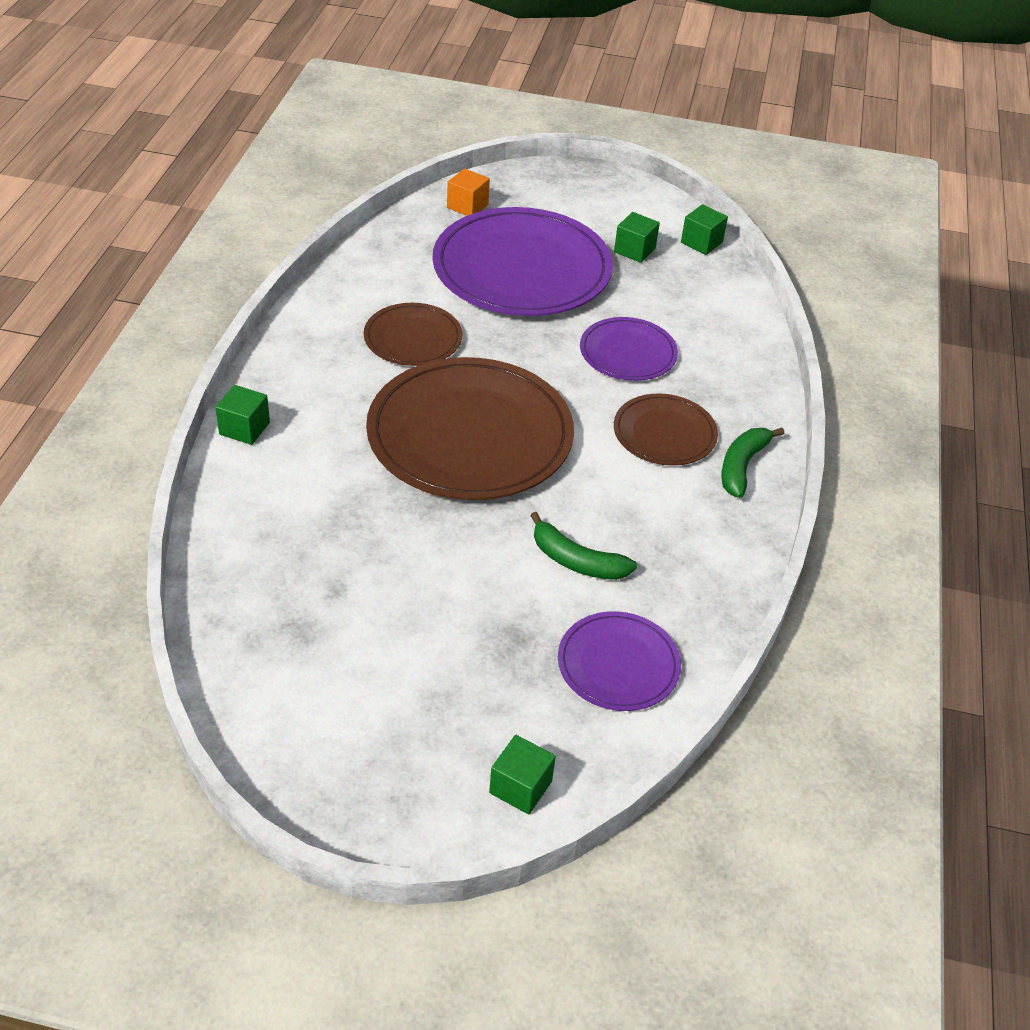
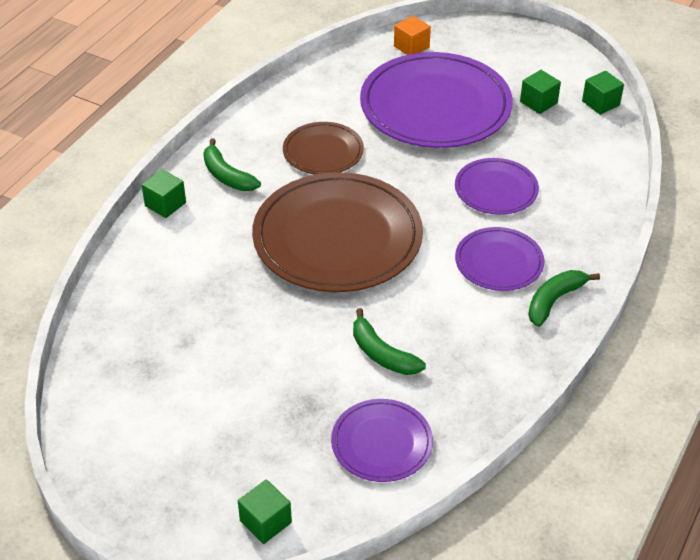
camera: 20 degrees right, 0 degrees up
(308, 383) = (227, 175): none -> green banana
(664, 433) = (499, 262): brown plate -> purple plate

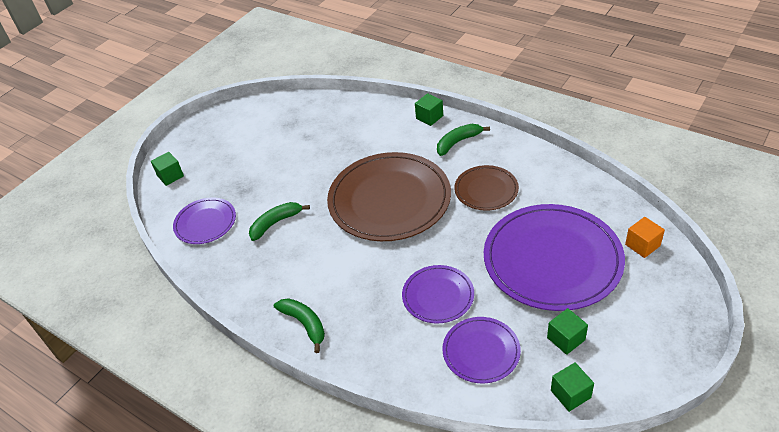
camera: 100 degrees right, 0 degrees up
(499, 262) = (352, 292): purple plate -> purple plate (481, 351)

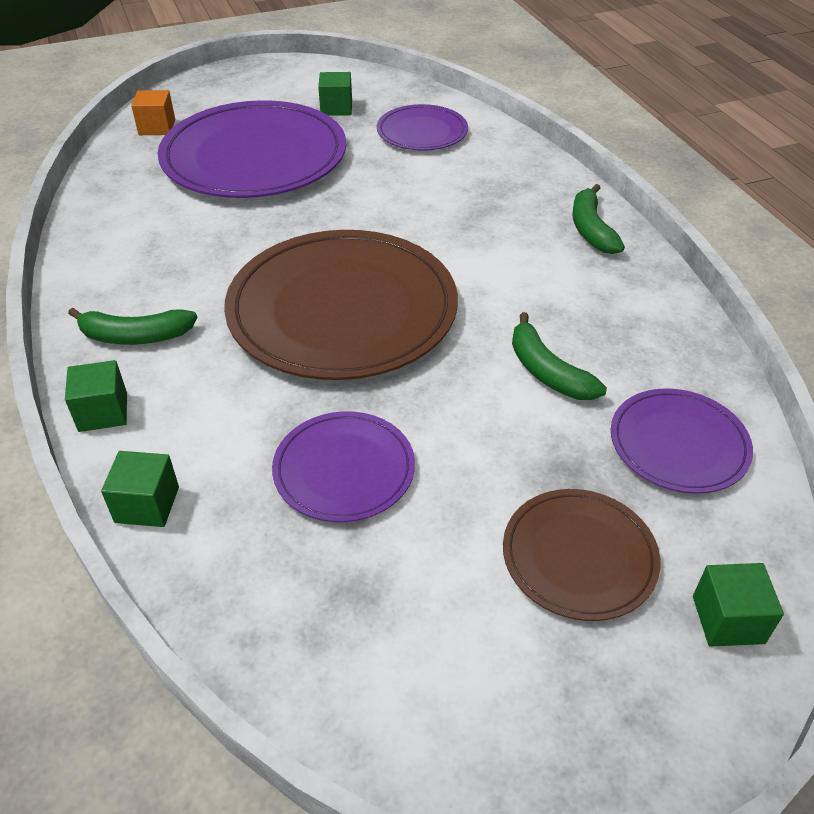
camera: 150 degrees left, 0 degrees up
(275, 223) = (547, 371): green banana -> green banana turned 60 degrees clockwise
(438, 296) = (410, 184): purple plate -> purple plate (344, 469)
(486, 190) = (207, 251): brown plate -> brown plate (579, 556)
(570, 394) = (383, 84): green cube -> green cube (147, 504)

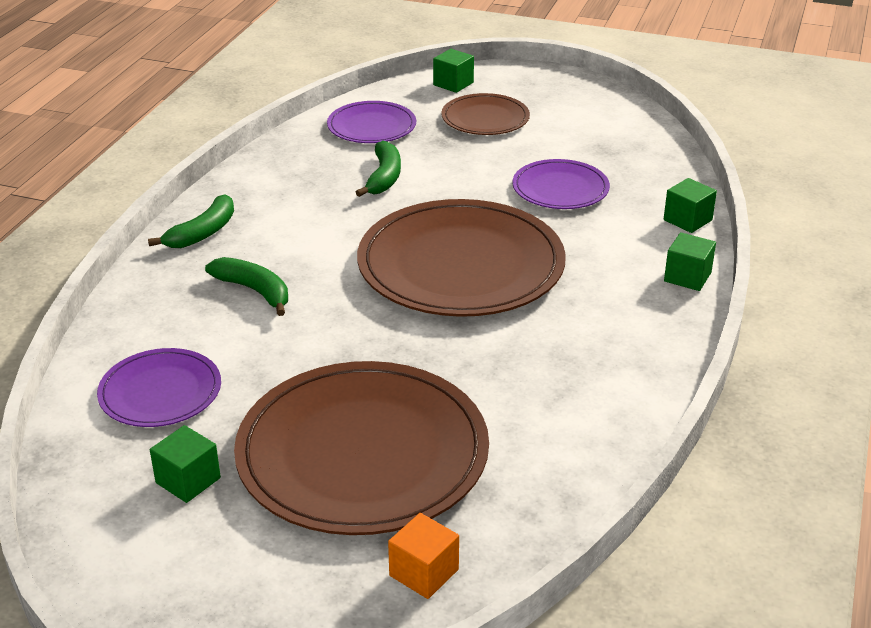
camera: 140 degrees left, 10 degrees down
(135, 336) = (632, 316): green banana -> green banana (254, 291)
(254, 156) = (362, 453): purple plate -> brown plate

